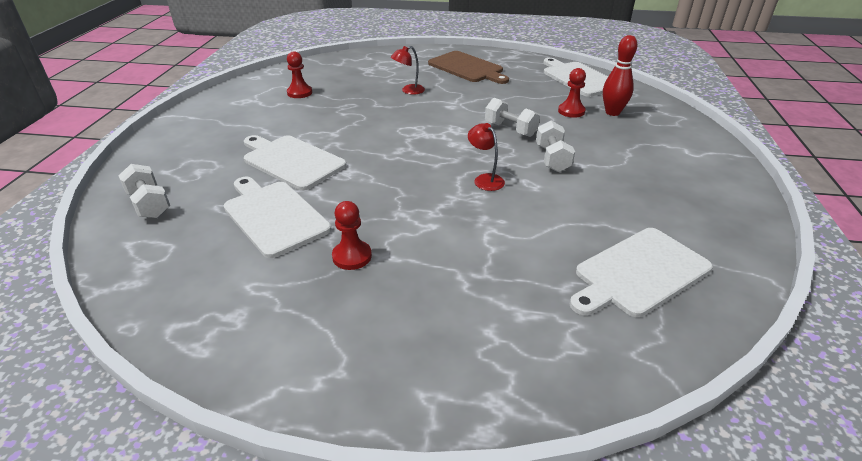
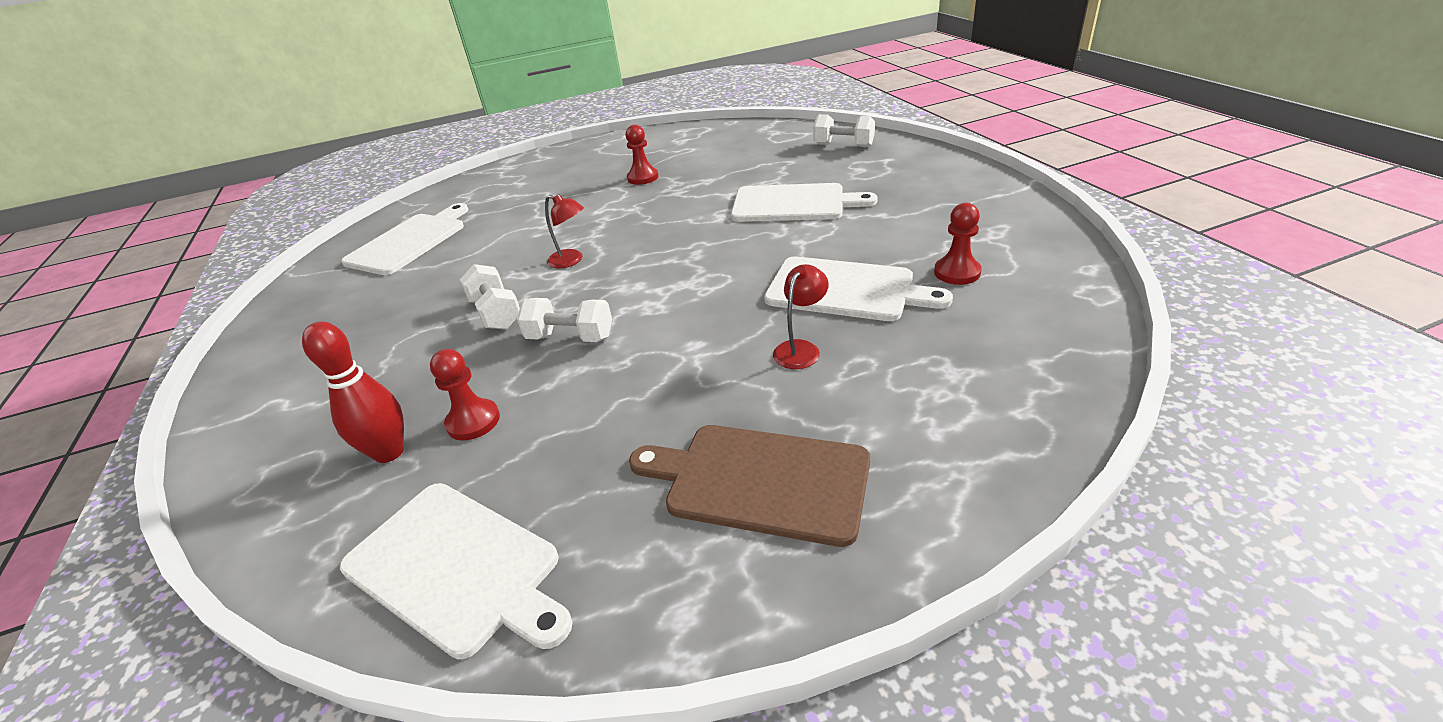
camera: 155 degrees right, 0 degrees up
(274, 215) = (736, 173): white cutting board -> white cutting board (846, 290)

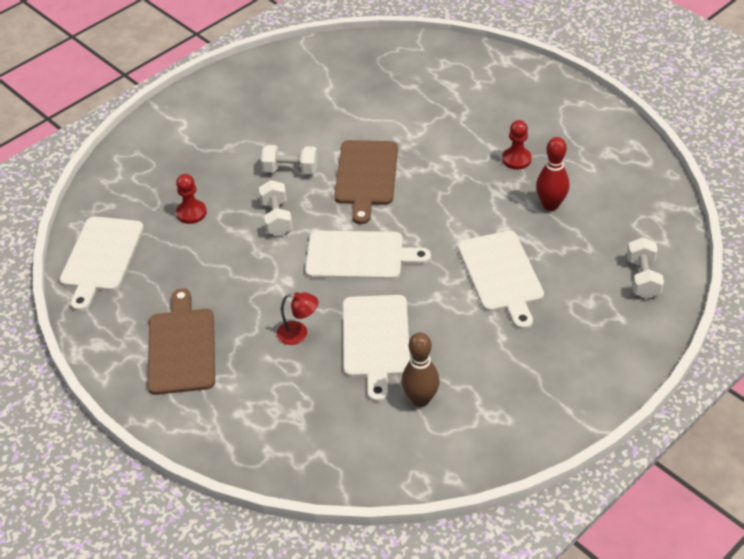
camera: 65 degrees right, 10 degrees up
(389, 452) = (160, 192): red bowling pin -> red bowling pin (550, 205)
(410, 242) = (362, 74): white cutting board -> white cutting board (359, 256)
(496, 313) = (290, 170): white dumbbell -> white dumbbell turned 60 degrees clockwise
(571, 260) = (366, 176): red lamp -> brown cutting board
(957, 272) = (420, 399): red pawn -> brown bowling pin

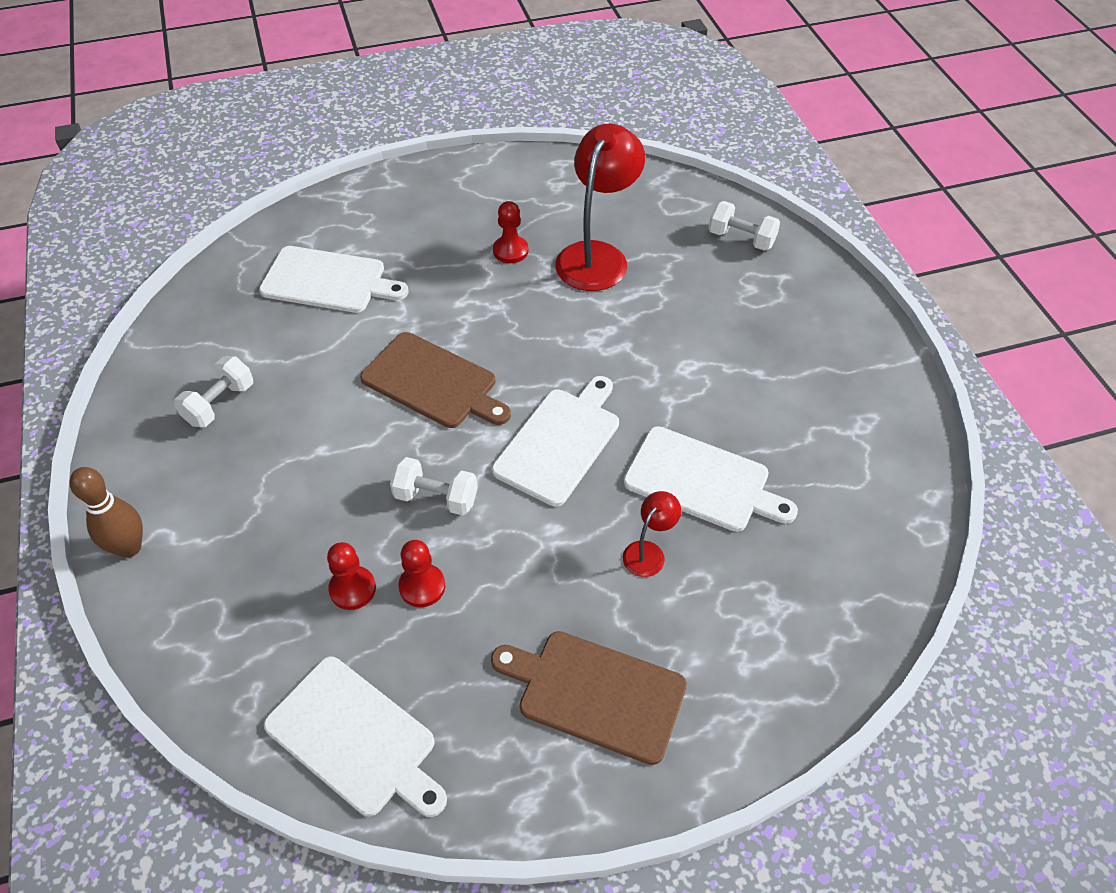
camera: 65 degrees left, 5 degrees up
(210, 240) = (422, 586): none -> red pawn
(290, 170) = (361, 450): white dumbbell -> white dumbbell (219, 404)
(420, 399) = (810, 477): brown bowling pin -> brown bowling pin (129, 547)
(501, 275) = (671, 335): white cutting board -> white cutting board (328, 281)
(550, 205) = (597, 256): red bowling pin -> red lamp

